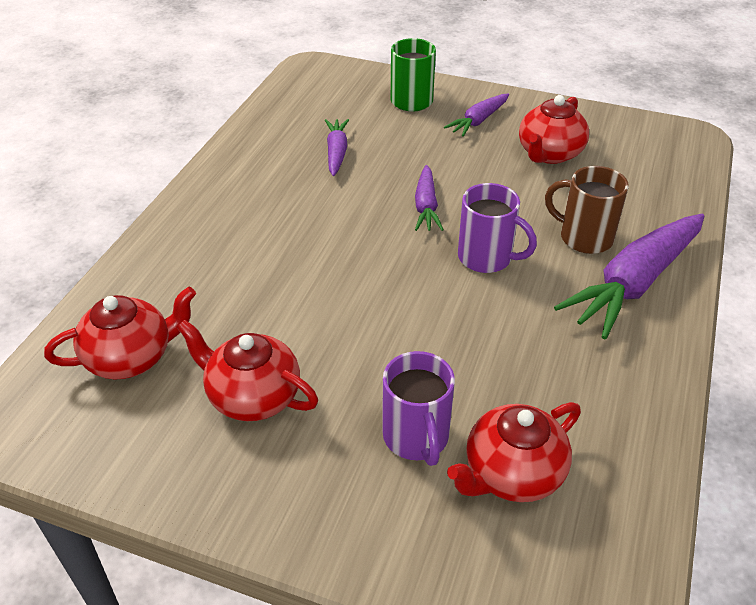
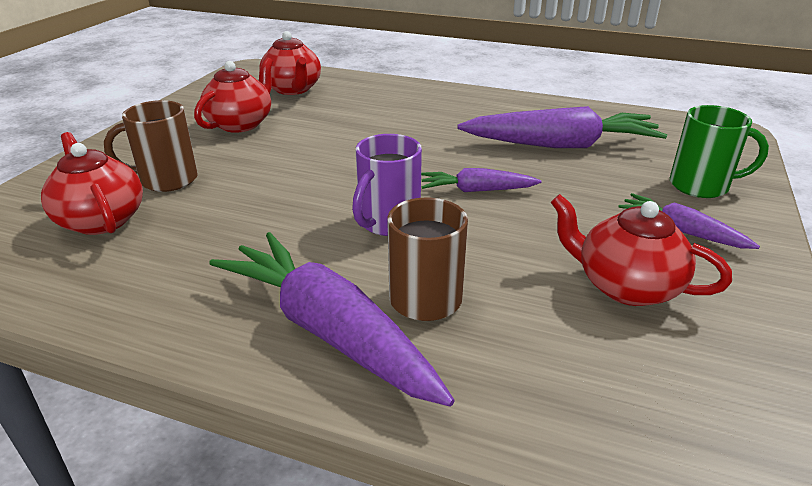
camera: 90 degrees right, 10 degrees down
(336, 153) = (560, 145): purple carrot -> purple carrot, size x1.91
(416, 437) = (167, 180): purple mug -> brown mug

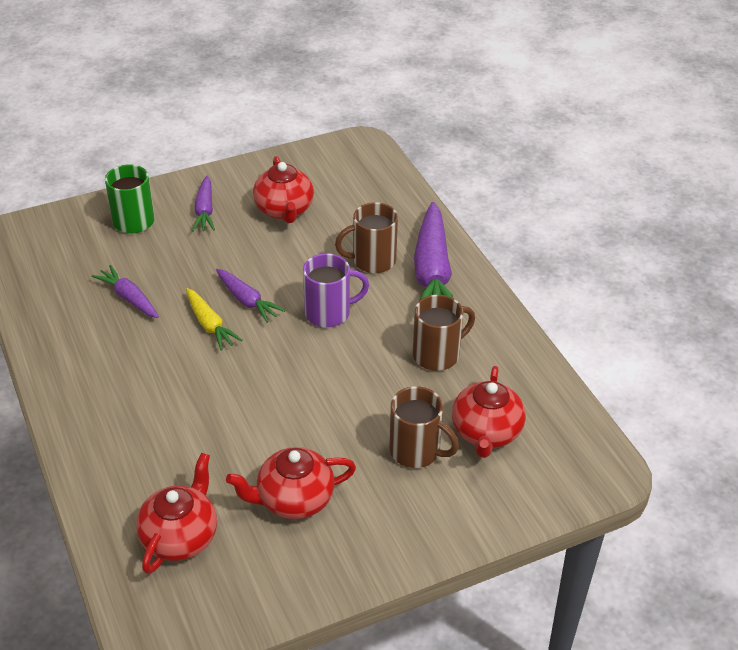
camera: 135 degrees left, 10 degrees up
(220, 250) = (437, 354): none -> brown mug
(470, 162) = (210, 325): none -> yellow carrot
(560, 145) = (129, 298): purple carrot -> purple carrot, size x0.52

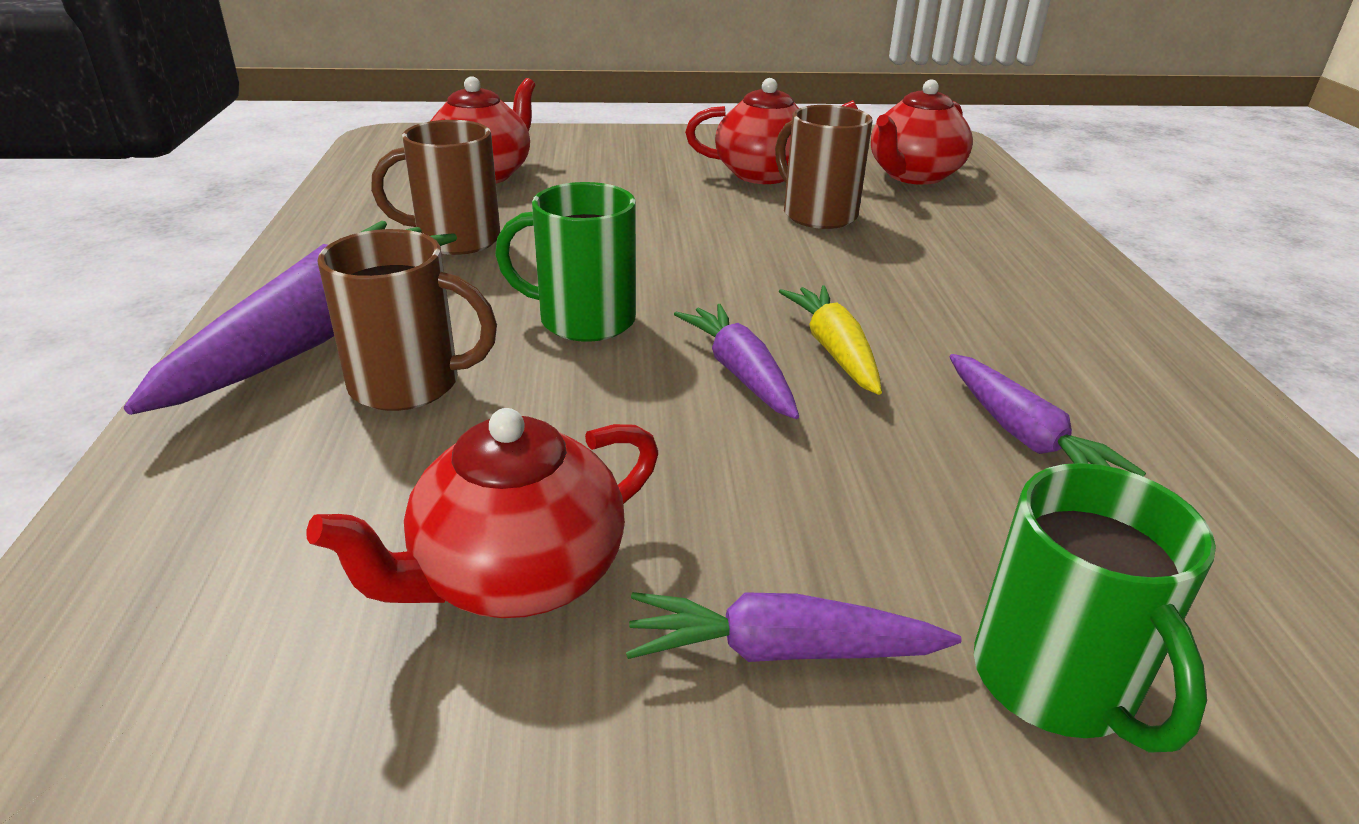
camera: 160 degrees left, 10 degrees down
(205, 210) = (782, 650): purple carrot -> purple carrot turned 105 degrees counterclockwise
(284, 210) = (515, 576): red teapot -> red teapot turned 135 degrees counterclockwise
(329, 313) = (583, 320): purple mug -> green mug
(416, 451) = (586, 178): brown mug -> brown mug (817, 214)

